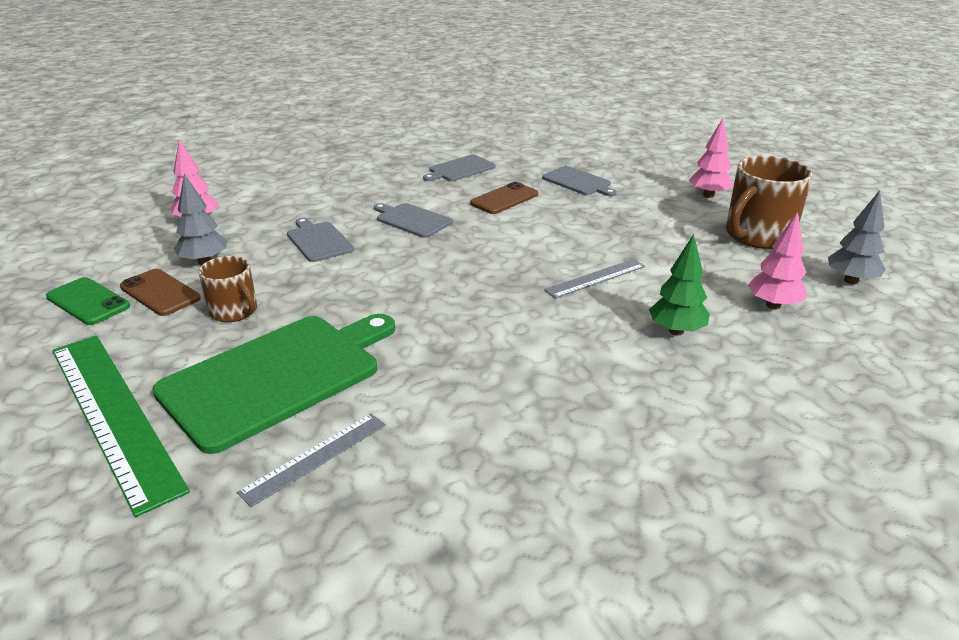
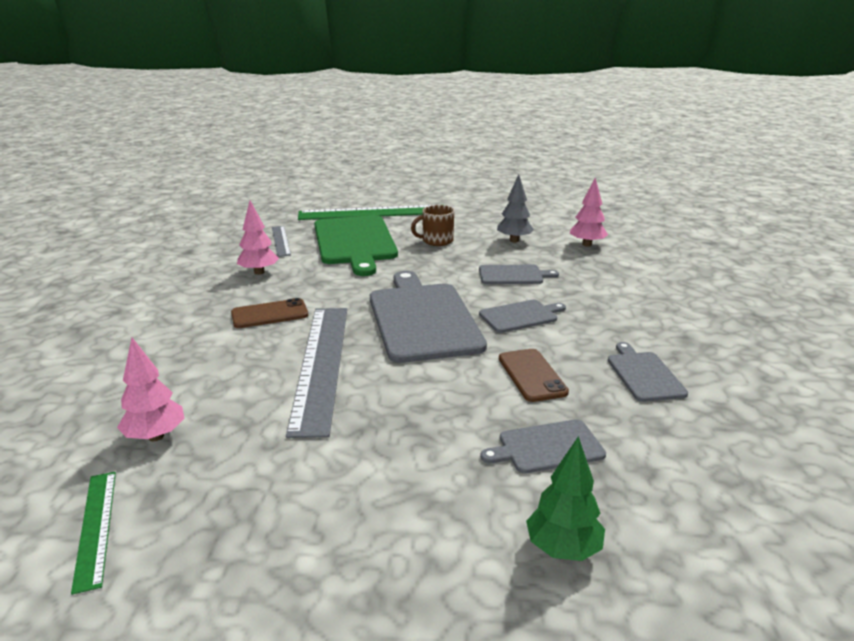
camera: 120 degrees right, 5 degrees down
(88, 302) = (490, 213): green phone -> none
(160, 293) = (482, 227): brown phone -> brown phone (269, 314)
(463, 259) = (423, 318): none -> grey cutting board
(595, 278) = (321, 364): grey ruler -> grey ruler, size x2.02
(676, 331) = (208, 367): green tree -> green tree (563, 549)
(708, 195) = (407, 554): pink tree -> pink tree (259, 272)
(758, 235) = (260, 522): brown mug -> none
(850, 280) = (96, 527): grey tree -> green ruler

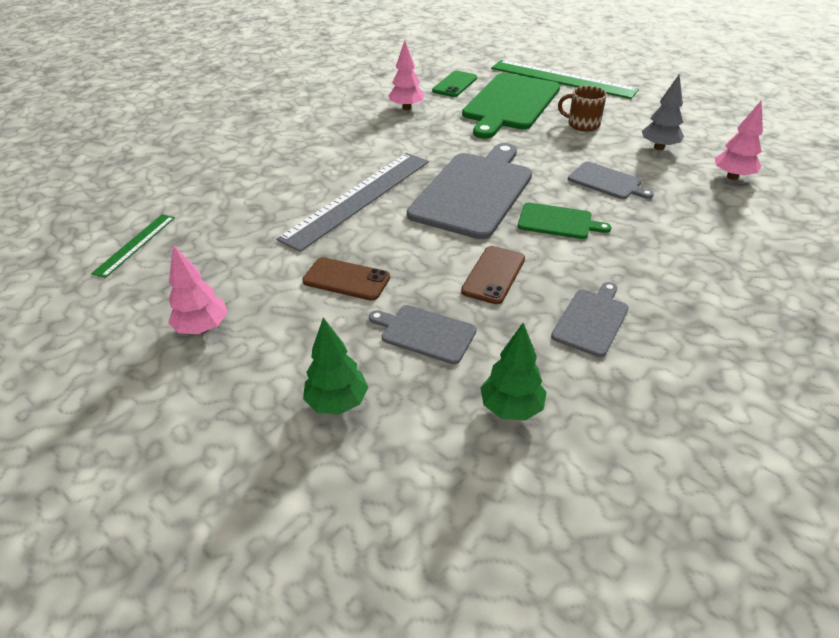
camera: 40 degrees right, 15 degrees up
(155, 436) = (215, 205): pink tree -> pink tree (203, 328)
(269, 314) = (372, 146): brown phone -> brown phone (346, 279)
(280, 240) = (454, 84): grey ruler -> green phone
(520, 316) = (558, 222): grey cutting board -> green cutting board
(689, 467) = (511, 408): none -> green tree

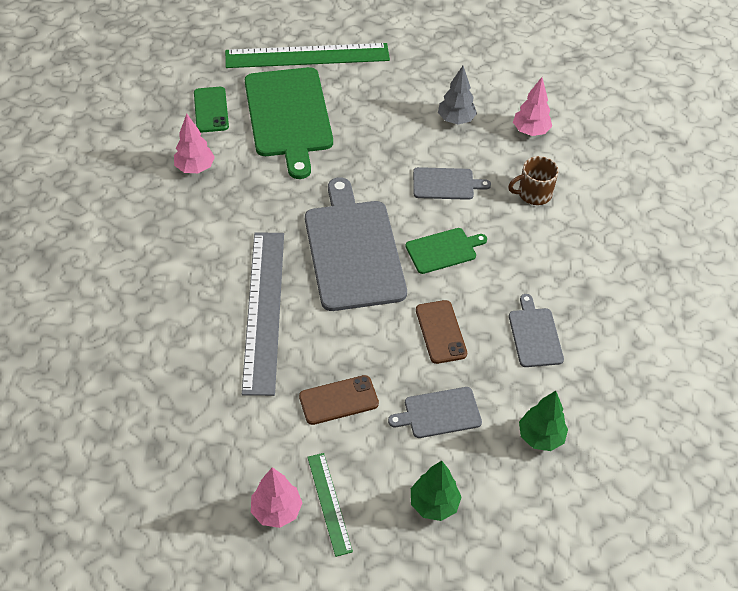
camera: 40 degrees left, 10 degrees up
(135, 244) = (119, 473): green ruler -> green ruler (329, 503)
(582, 124) = (374, 117): brown mug -> brown mug (533, 193)

